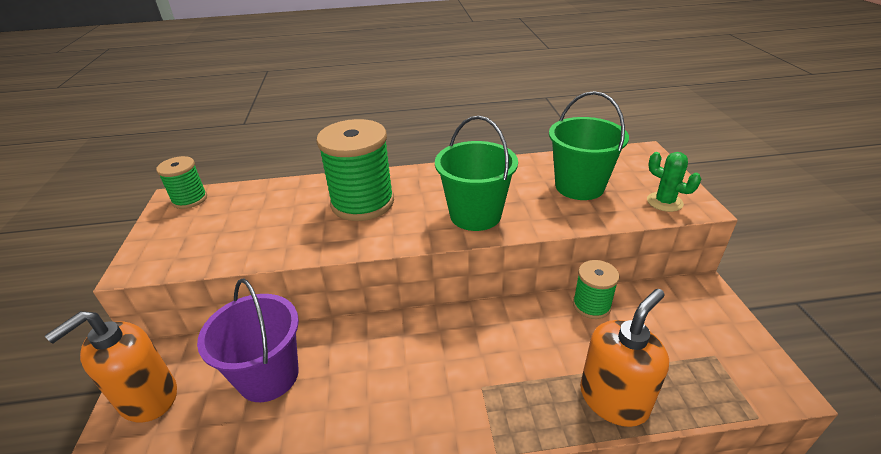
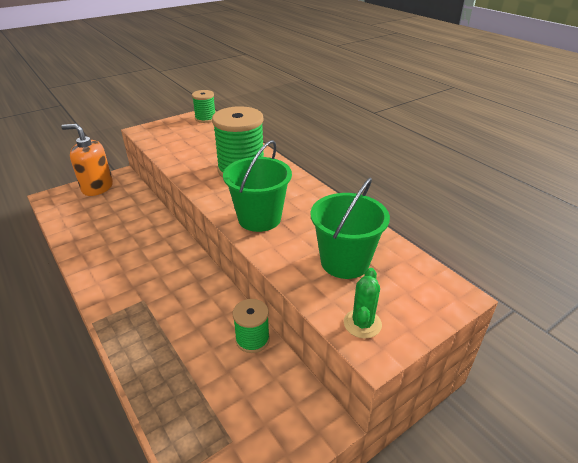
camera: 60 degrees right, 0 degrees up
(268, 376) = (122, 215): purple bucket -> none
(613, 399) = (155, 373): orange soap dispenser -> none

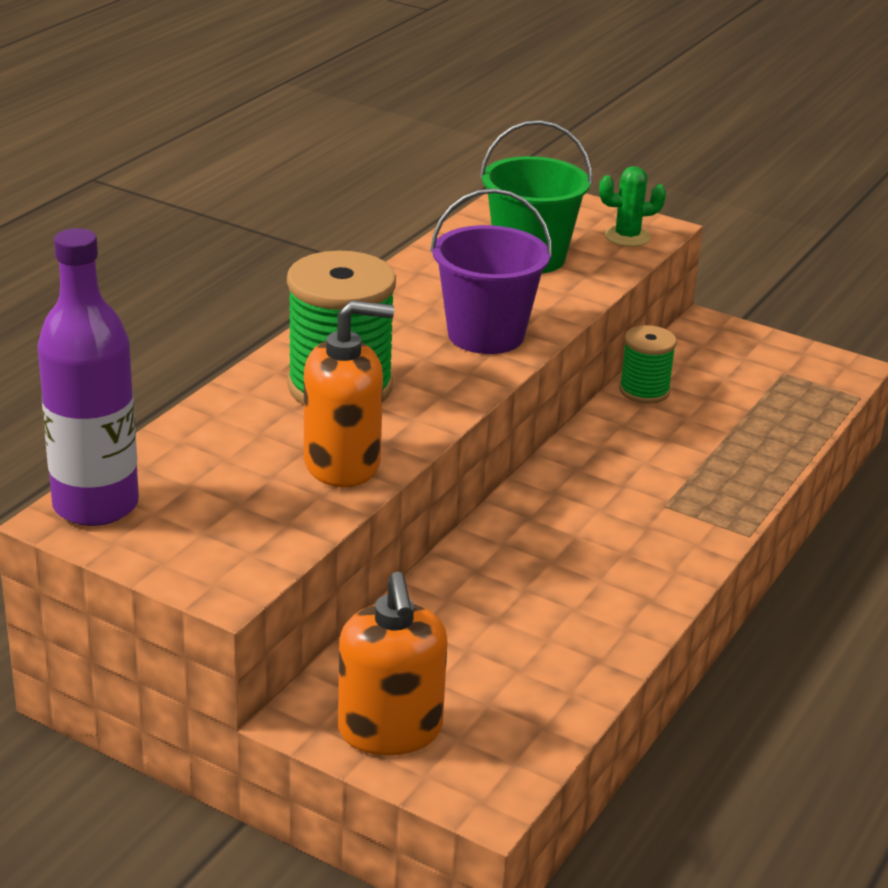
camera: 115 degrees left, 5 degrees down
(186, 160) = (343, 464): none -> orange soap dispenser
(205, 118) = (95, 505): green spool -> purple bottle
(259, 218) = (486, 335): green bucket -> purple bucket

